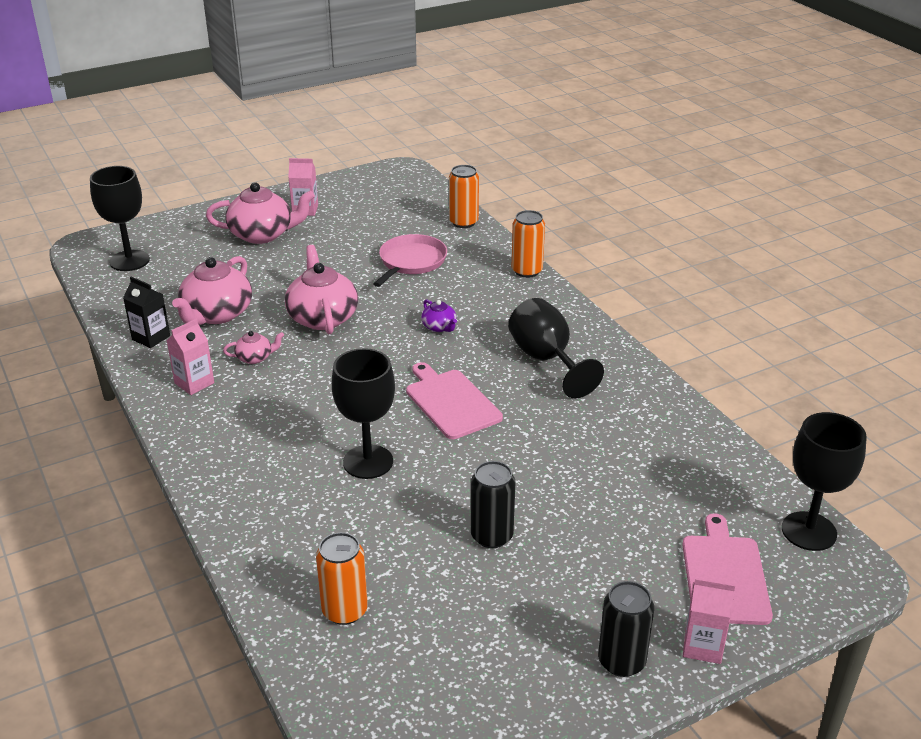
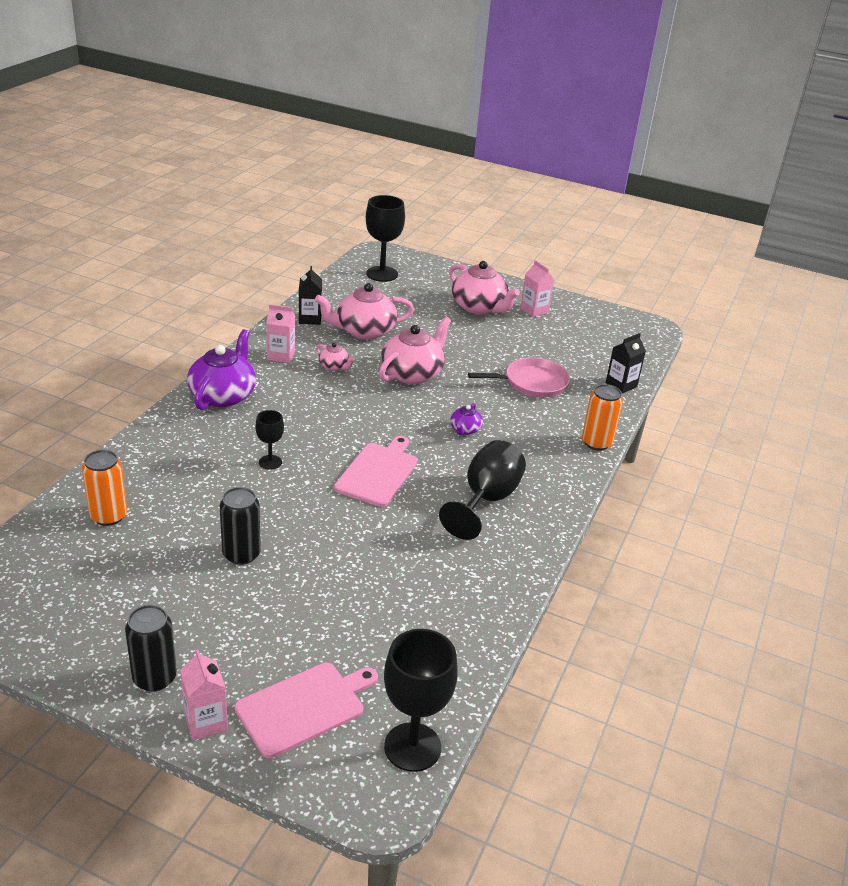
camera: 50 degrees right, 0 degrees up
(219, 449) = (223, 395): none -> purple teapot
(368, 462) = (270, 462): black goblet -> black goblet, size x0.54
(463, 222) = (621, 385): orange can -> black carton

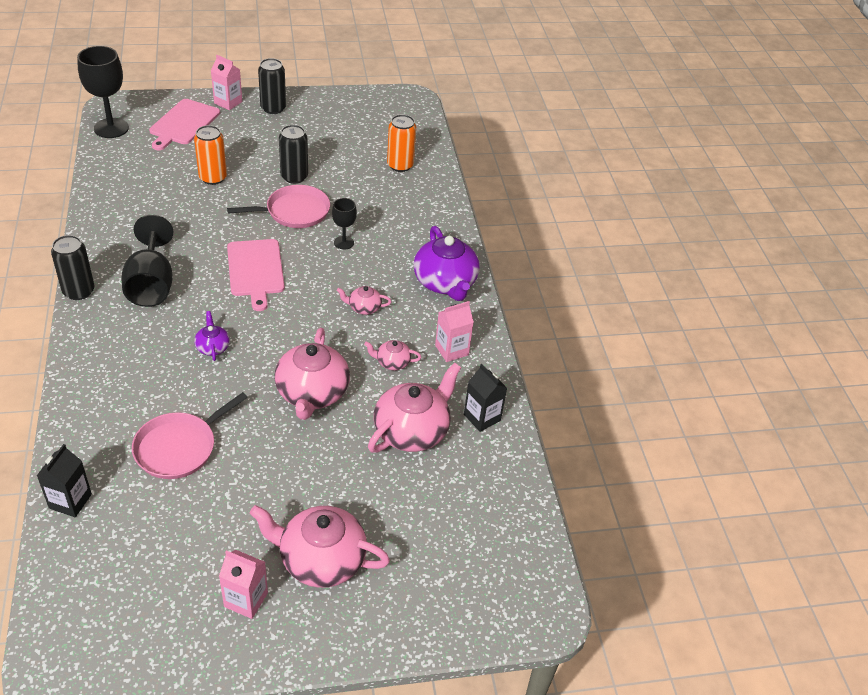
camera: 145 degrees right, 10 degrees up
(285, 513) = (294, 212): none -> pink pan
(314, 406) = (364, 308): none -> pink teapot
(382, 274) = (492, 557): black goblet -> none
(559, 522) = (78, 291): none -> black can
(596, 443) = (73, 393): orange can -> orange can (213, 178)

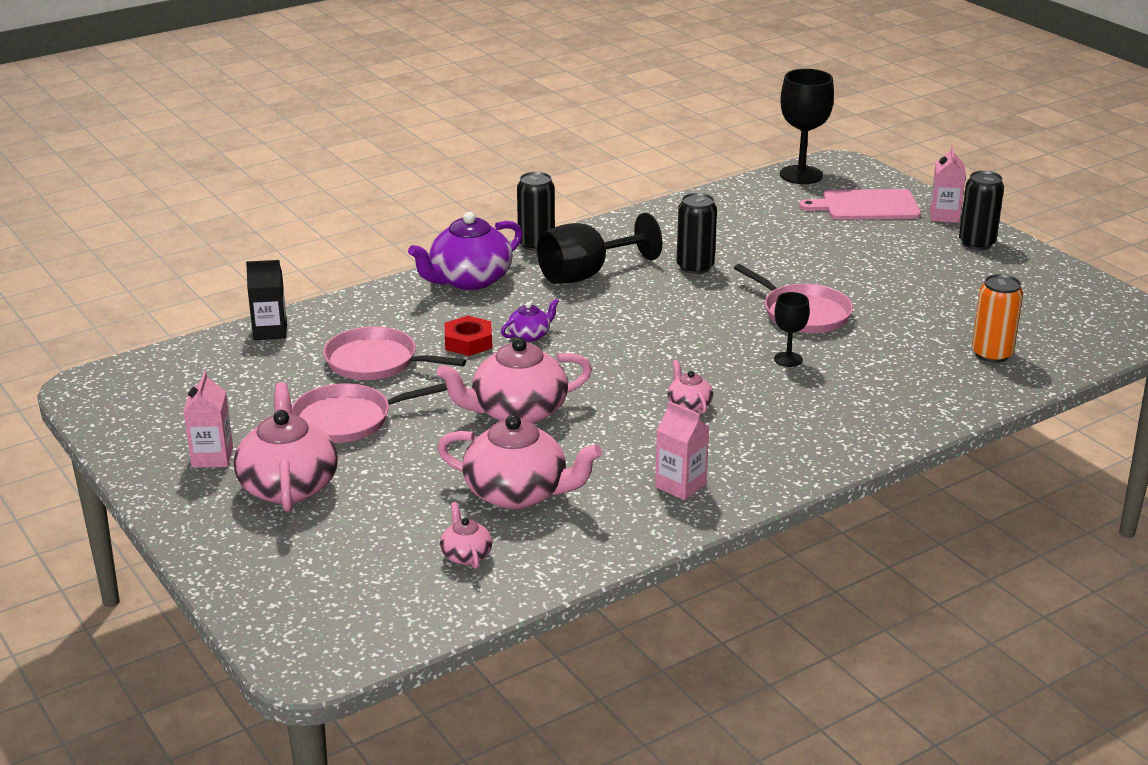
camera: 70 degrees right, 15 degrees down
(194, 384) = (468, 342): none -> red nut
(213, 178) = (796, 251): orange can -> none
(252, 493) = (347, 419): none -> pink pan
(255, 270) = (674, 321): pink cutting board -> none
(294, 177) = (866, 294): black can -> black can (695, 267)
(392, 362) = (616, 449): pink teapot -> pink teapot (466, 555)
(445, 283) = (800, 449): purple teapot -> purple teapot (469, 280)
(482, 417) = (584, 538): black carton -> none

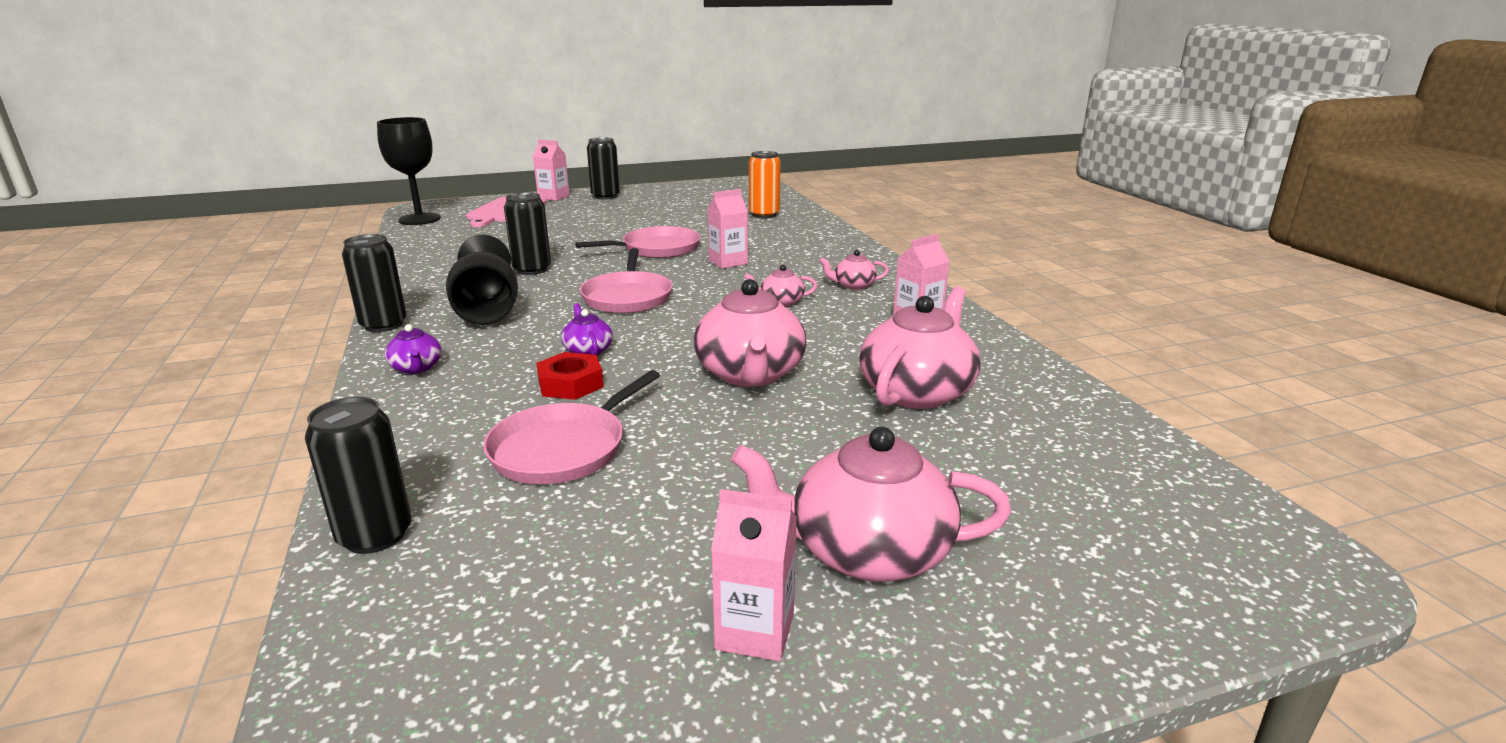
camera: 75 degrees left, 5 degrees down
(270, 331) = (375, 535): black carton -> black can
(347, 419) = (705, 484): pink pan -> pink pan (628, 297)
(466, 555) = (1040, 432): pink teapot -> pink teapot (853, 285)
(469, 280) = (417, 368): purple teapot -> purple teapot, size x0.48
(788, 359) = (728, 262): black goblet -> pink carton

